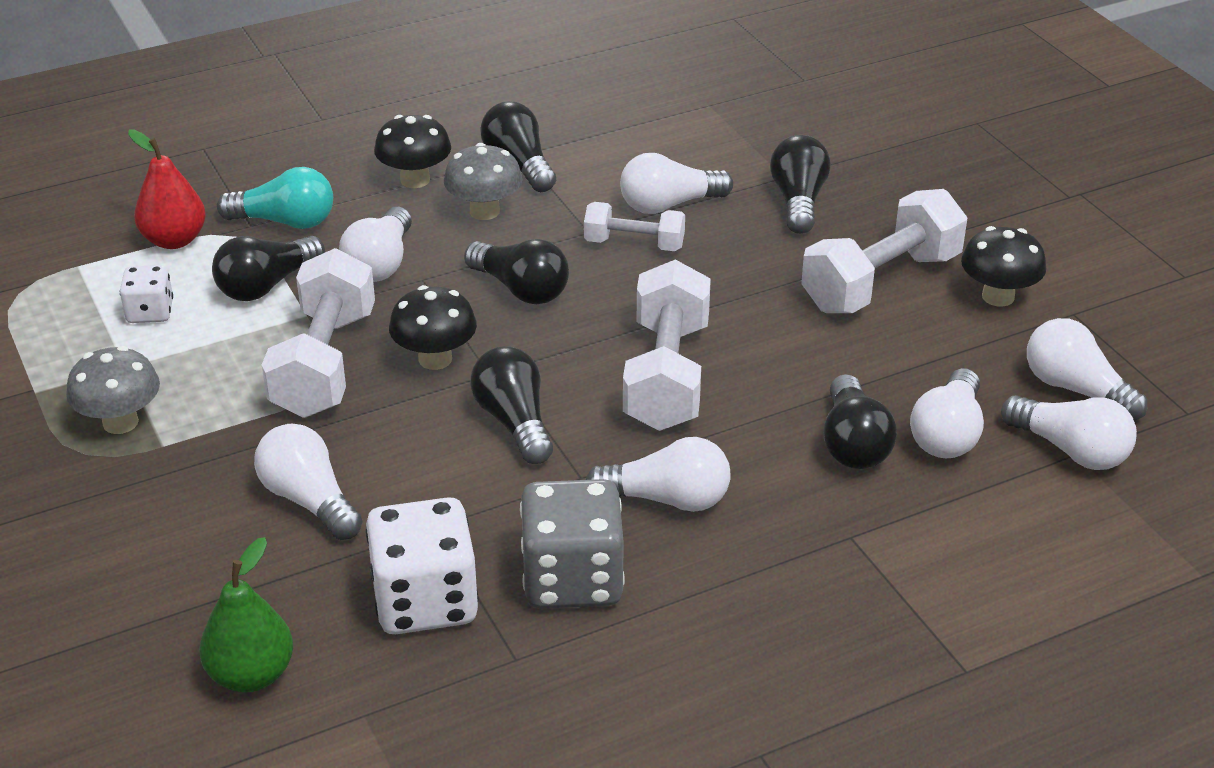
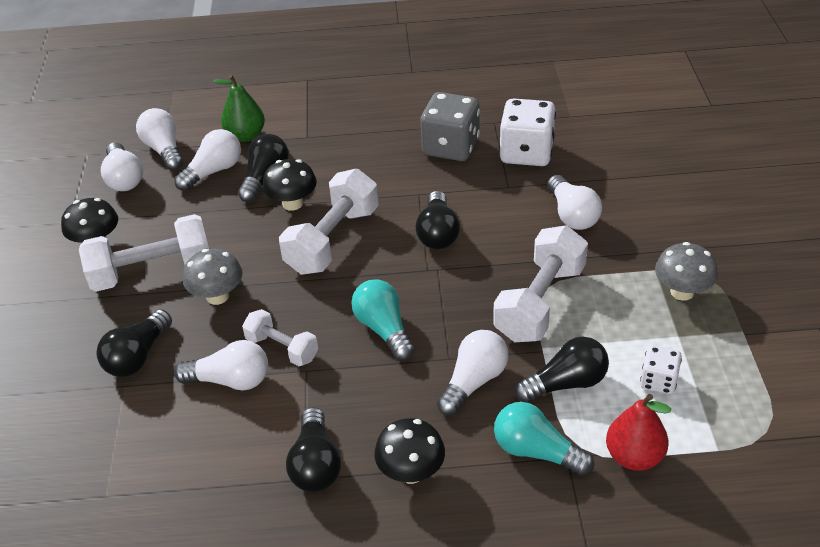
camera: 155 degrees left, 5 degrees up
(251, 675) = (619, 140): green pear -> green pear (245, 135)
(435, 359) = (466, 288): black mushroom -> black mushroom (292, 203)
(484, 211) = (371, 415): grey mushroom -> grey mushroom (217, 296)
(521, 289) = (384, 329): black light bulb -> turquoise light bulb
(667, 499) = (381, 172): white light bulb -> none

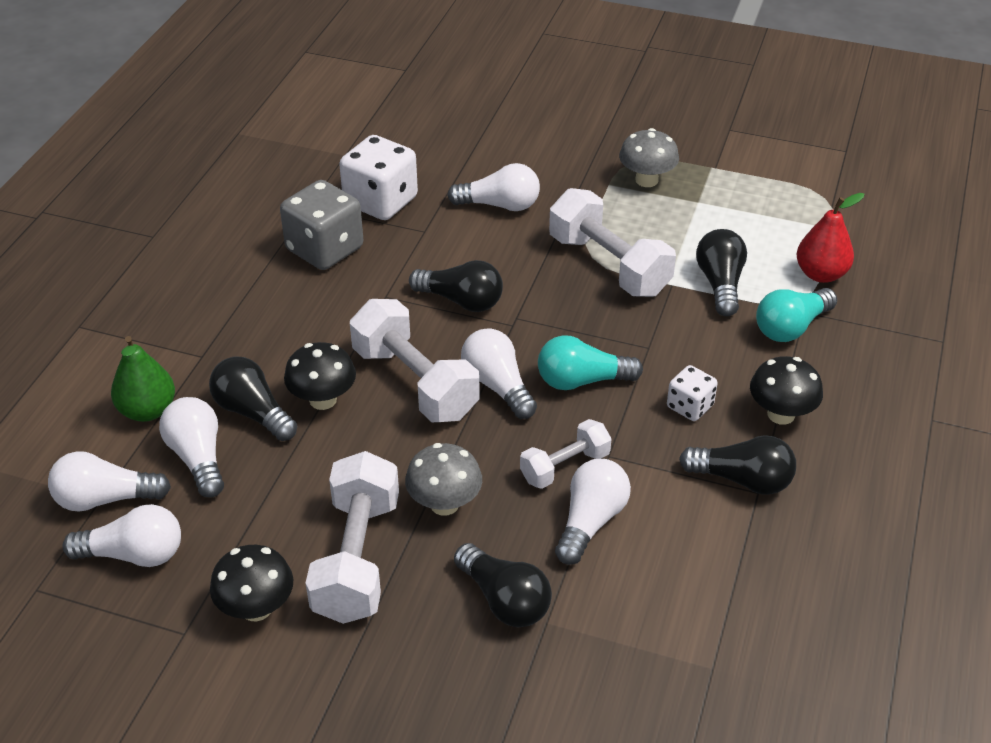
camera: 70 degrees left, 0 degrees up
(474, 382) = (688, 340): white light bulb -> white light bulb (497, 386)
(658, 381) = (744, 231): white dice -> white dice (690, 406)

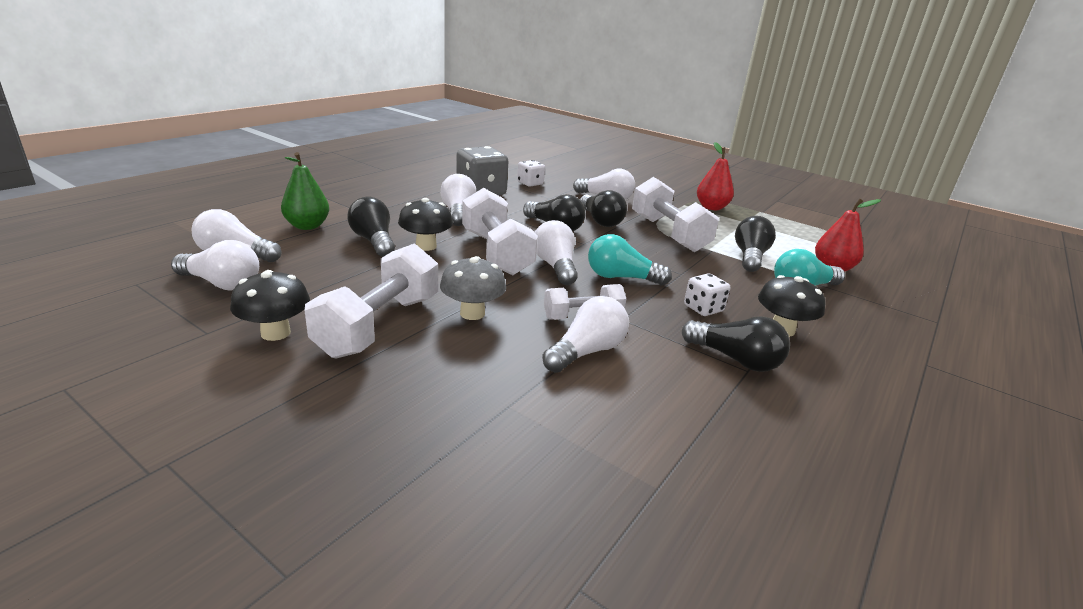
camera: 15 degrees right, 15 degrees down
(198, 458) = (317, 251): white light bulb -> white light bulb (458, 213)
(380, 202) = (530, 183): white dice -> white dice, size x0.54
(504, 600) = (480, 381): black light bulb -> black light bulb (600, 221)
(646, 180) = (711, 207): grey mushroom -> red pear

